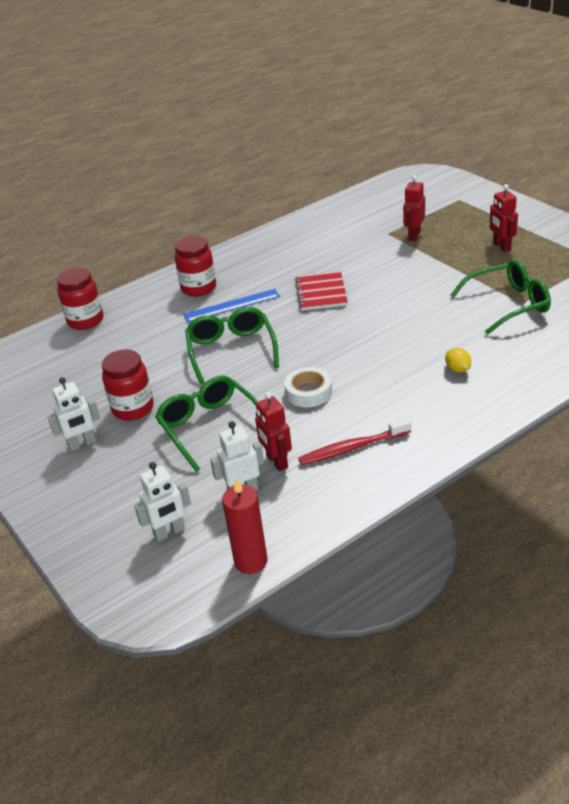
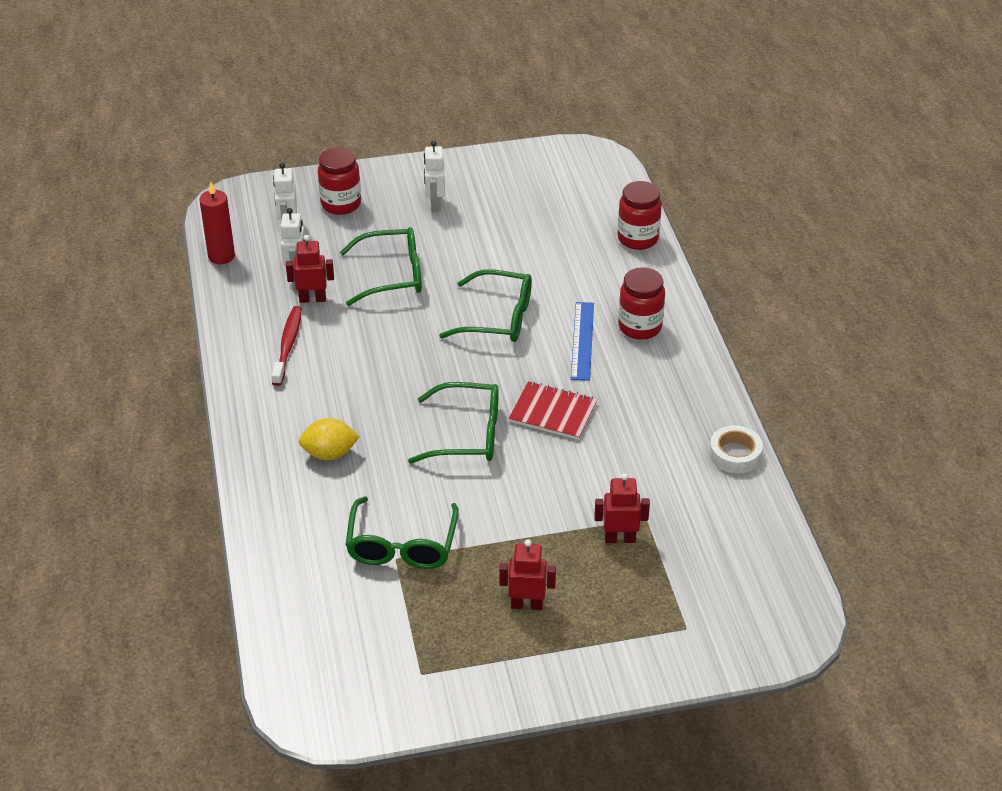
camera: 110 degrees right, 5 degrees up
(133, 409) = (459, 239): red jar -> red jar (341, 204)
(308, 392) = (386, 346): white tape -> white tape (735, 454)
(376, 317) = (467, 434): none -> green glasses
(414, 236) = (620, 538): red robot -> red robot turned 45 degrees counterclockwise
(457, 369) = (329, 453): yellow lemon -> yellow lemon, size x1.59

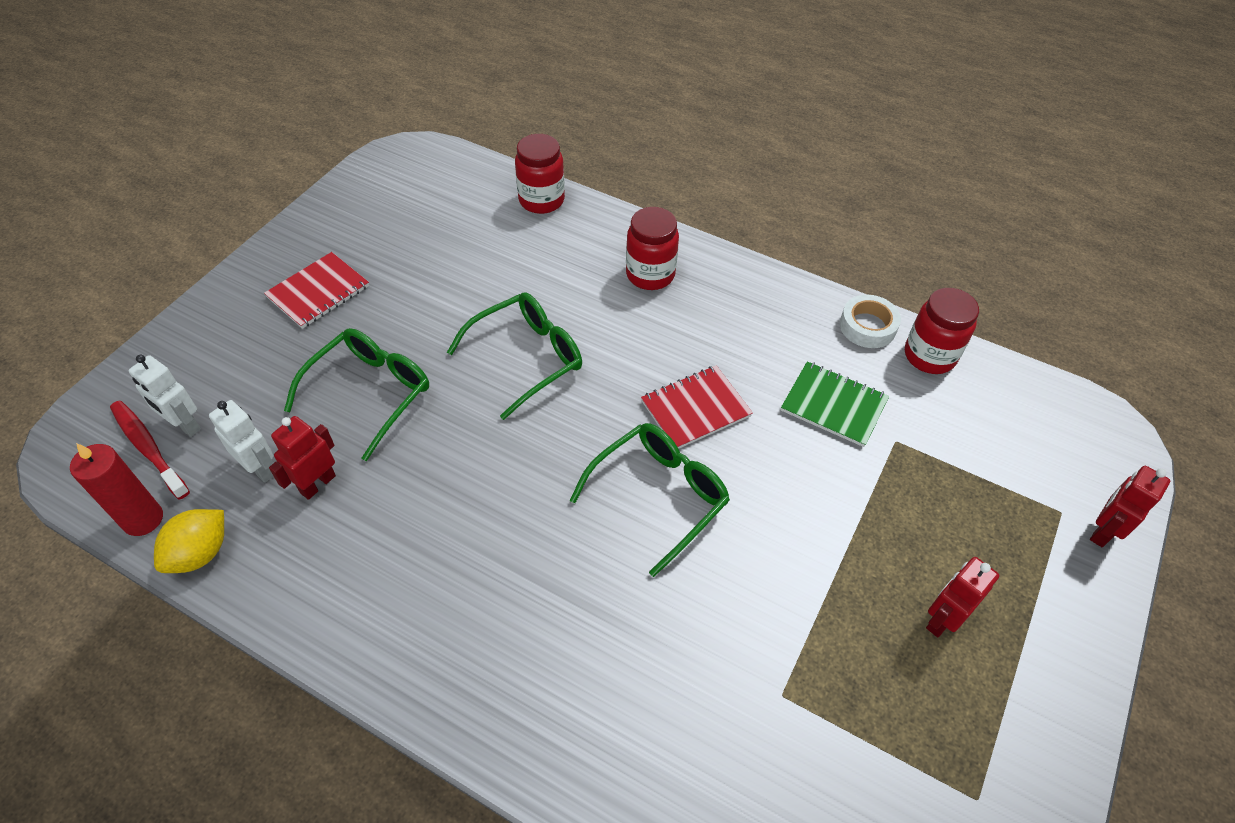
camera: 50 degrees left, 10 degrees up
(288, 345) = (358, 559): red toothbrush -> red toothbrush (148, 448)
(329, 453) = (565, 642): yellow lemon -> yellow lemon (200, 553)
(341, 204) = (216, 359): red jar -> red jar (929, 356)
(402, 545) = (767, 674): green glasses -> none
(435, 204) = (318, 292): white robot -> red notebook
(582, 340) = (624, 322): blue ruler -> none
(620, 538) = (907, 478): red robot -> red robot (1102, 531)
(638, 473) = (833, 405): none -> green notebook

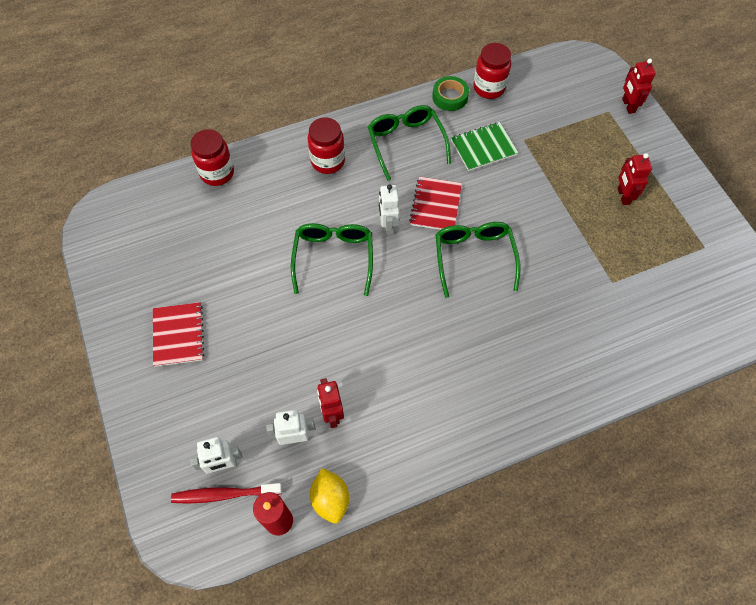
camera: 50 degrees left, 10 degrees up
(370, 393) = (288, 350): green glasses -> green glasses (406, 143)
(619, 380) = (388, 225): none -> white robot
(867, 326) = (450, 97): white tape -> green tape

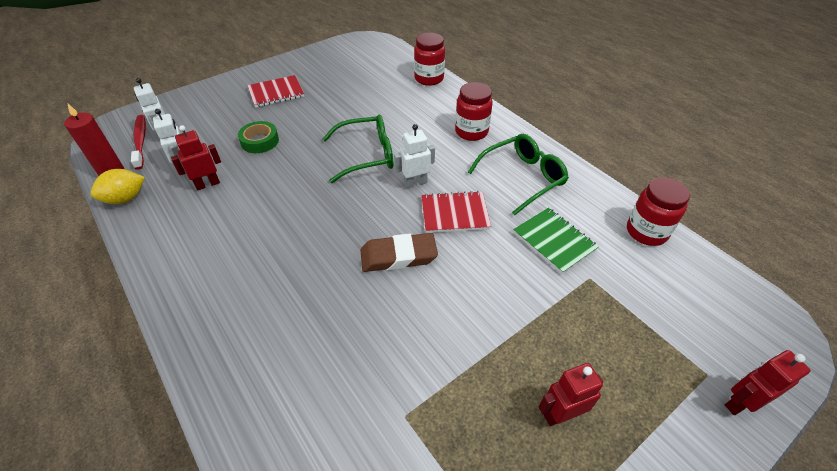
camera: 75 degrees right, 15 degrees down
(450, 97) = (607, 200): green tape -> green tape (260, 141)
(474, 257) = (398, 256): green glasses -> brown eraser

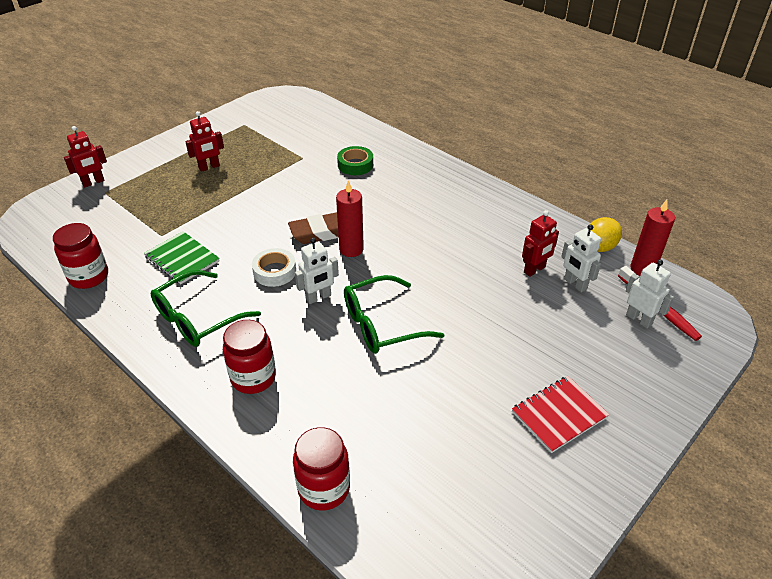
camera: 170 degrees right, 5 degrees down
(260, 141) = (520, 327): green tape -> green tape (355, 165)
(372, 229) = (351, 249): none -> red candle
(454, 213) = (274, 271): red notebook -> white tape

